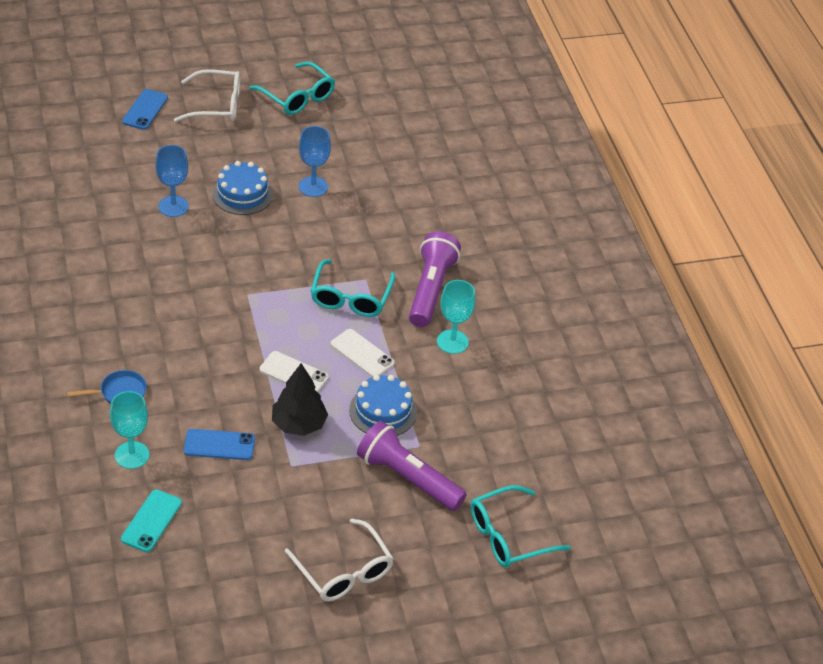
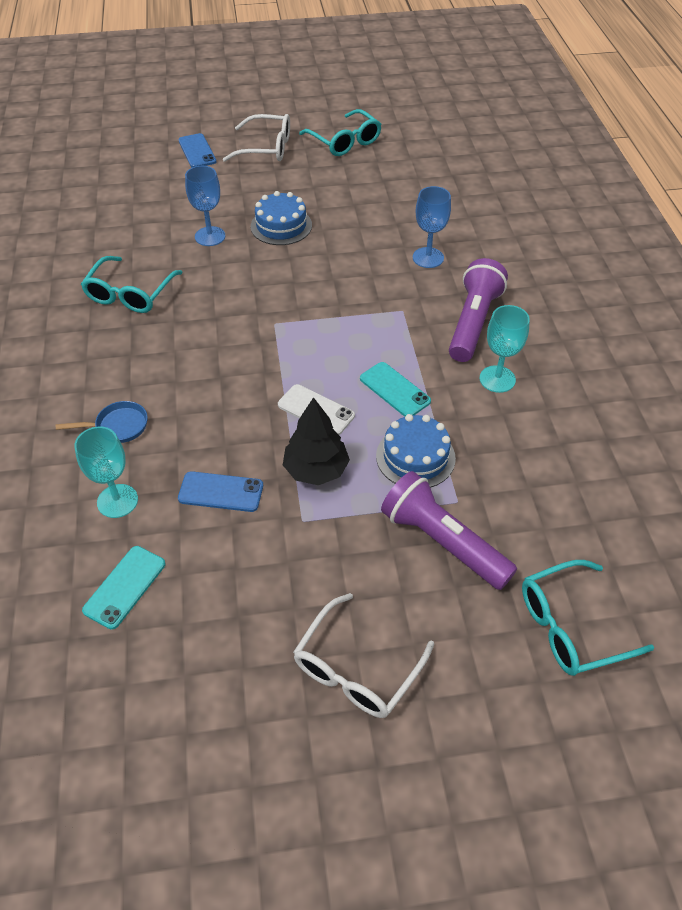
camera: 10 degrees right, 5 degrees up
(145, 110) = (197, 151): blue phone -> blue phone turned 45 degrees counterclockwise
(313, 187) = (353, 220): blue goblet -> blue goblet (428, 258)
(344, 572) = (356, 669): white glasses -> white glasses turned 60 degrees clockwise
(350, 298) = (385, 329): turquoise glasses -> turquoise glasses (130, 294)
(362, 354) = (394, 390): white phone -> turquoise phone

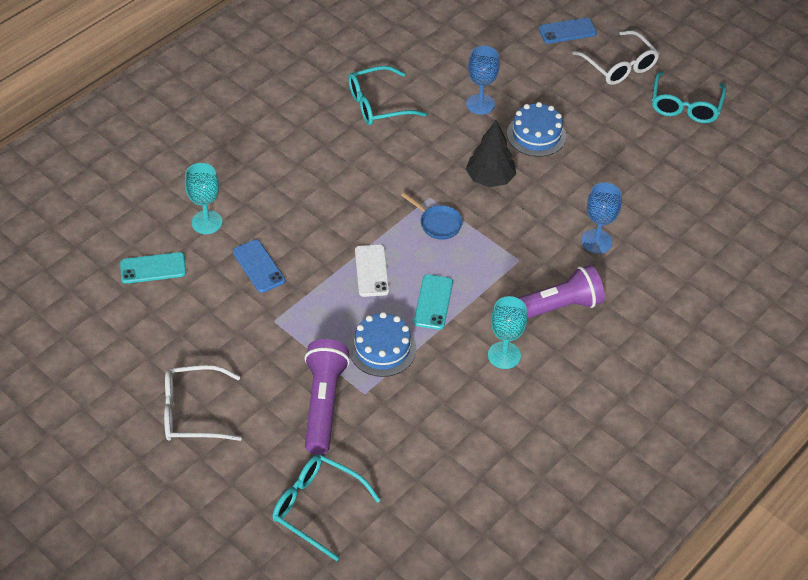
camera: 50 degrees right, 0 degrees up
(118, 426) = (261, 181): blue pan -> blue pan (438, 223)
(197, 151) = (567, 31): blue phone -> blue phone turned 45 degrees clockwise
(316, 470) = (321, 302): black tree -> black tree (490, 178)

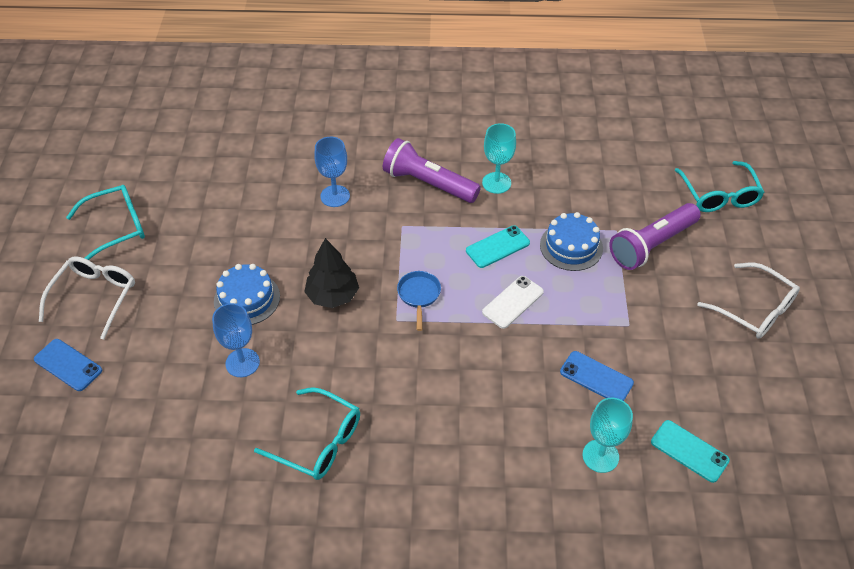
camera: 130 degrees left, 0 degrees up
(258, 266) = (596, 377): blue phone -> blue phone turned 75 degrees counterclockwise

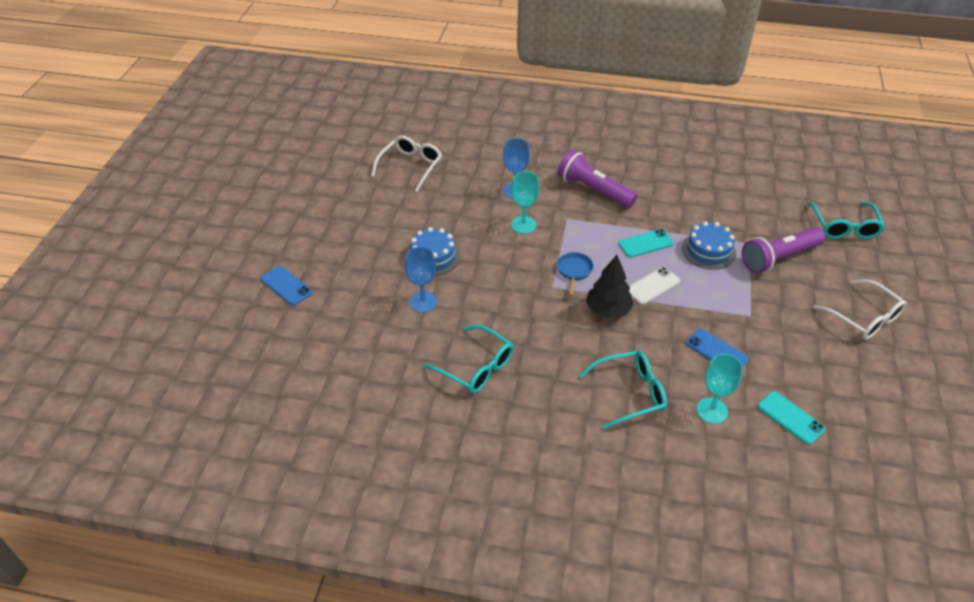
camera: 10 degrees right, 5 degrees down
(95, 297) = (314, 240): white glasses -> white glasses (411, 166)
(117, 227) = (338, 193): turquoise glasses -> turquoise glasses (630, 393)
(332, 296) = (503, 263): black tree -> black tree (608, 310)
(496, 183) = (651, 196): turquoise goblet -> turquoise goblet (523, 225)

